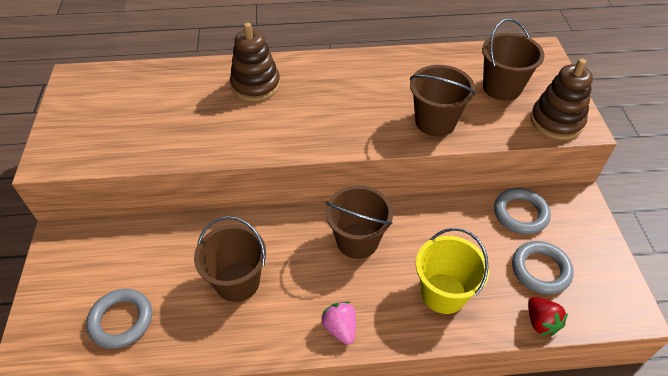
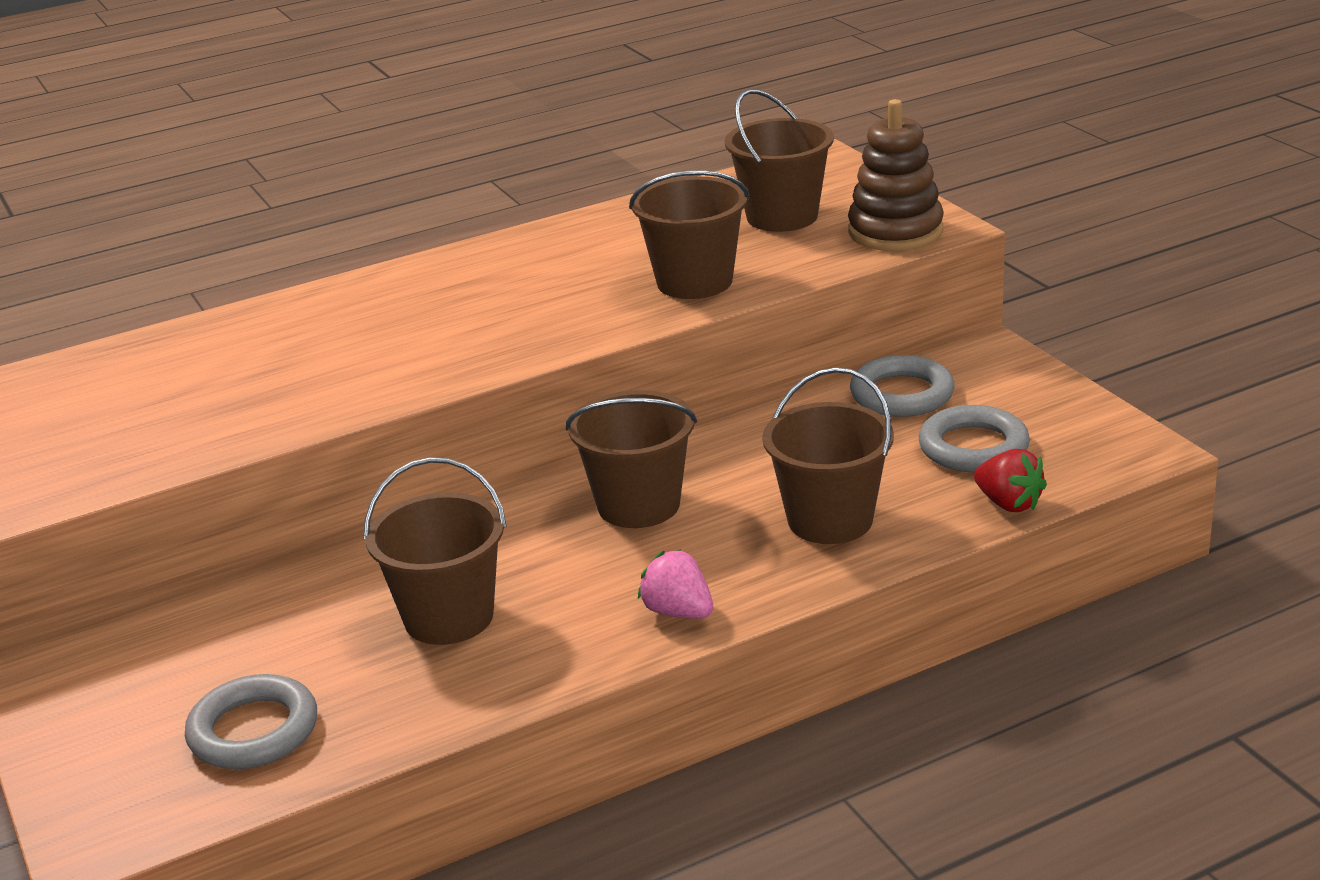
camera: 20 degrees left, 20 degrees down
(255, 85) = (332, 321): brown stacking toy -> none
(443, 293) = (830, 520): yellow bucket -> brown bucket

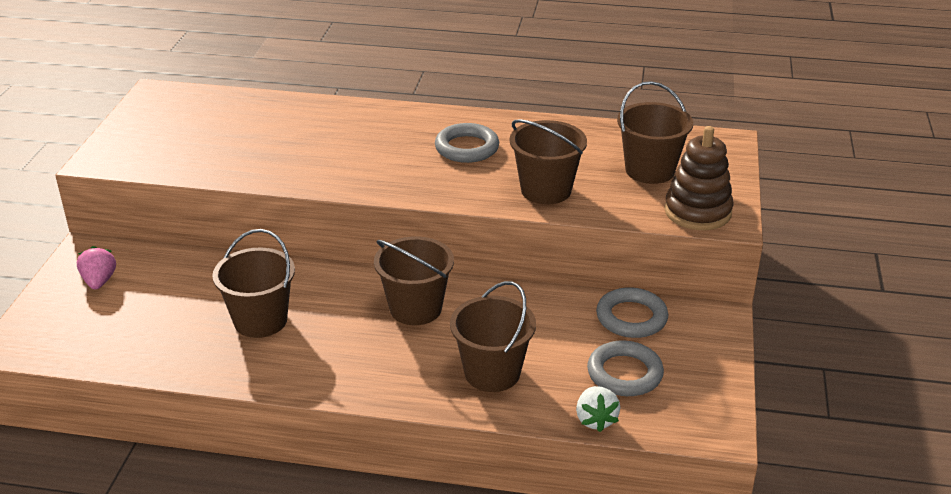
camera: 35 degrees right, 5 degrees up
(253, 731) = (122, 330): grey ring -> grey ring (467, 148)
(678, 612) = (355, 381): pink strawberry -> pink strawberry (99, 281)
(1009, 503) = (595, 420): red strawberry -> white strawberry

